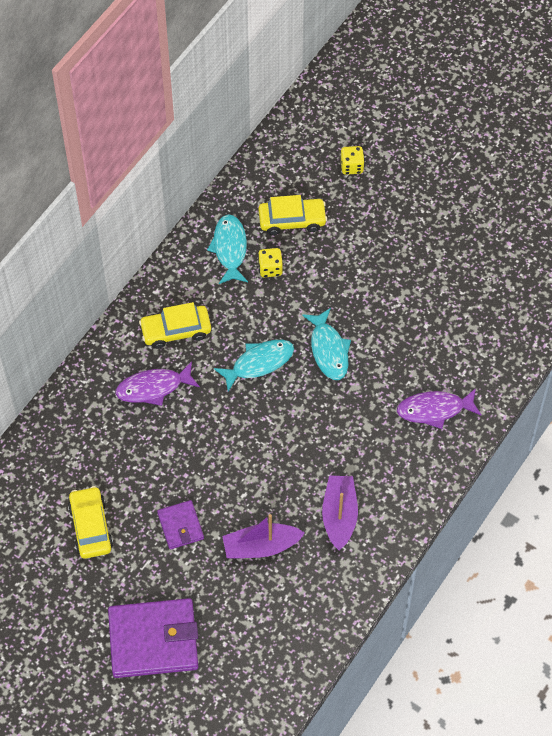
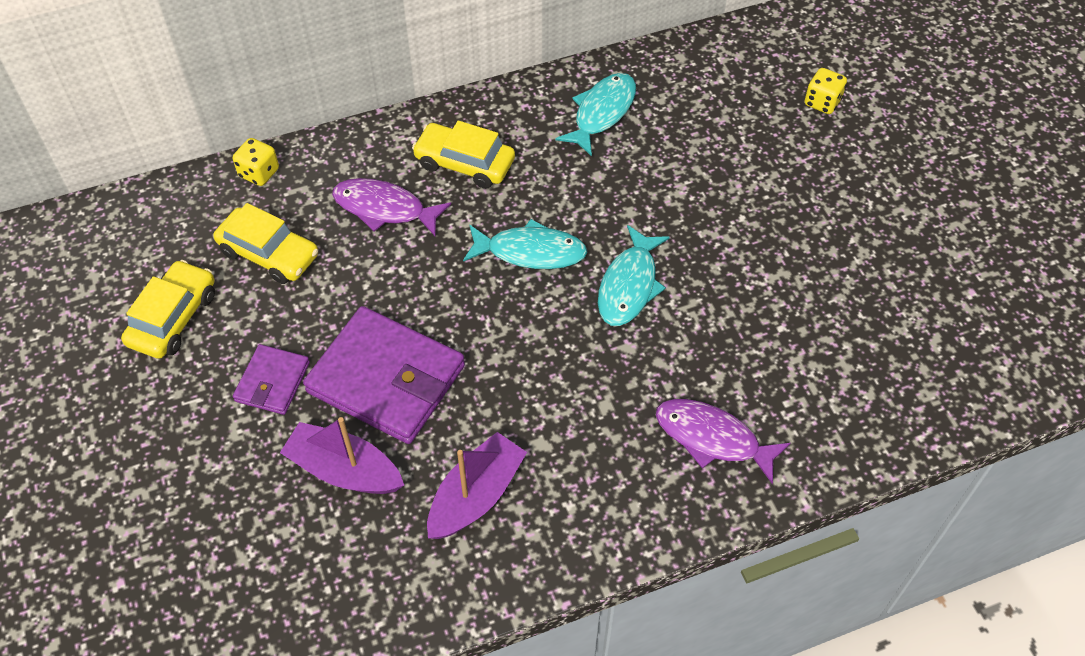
camera: 35 degrees right, 5 degrees down
(153, 640) = (114, 500): purple wallet -> purple wallet (386, 379)
(270, 268) = (632, 158): yellow dice -> yellow dice (259, 173)
(292, 220) = (702, 121): yellow car -> yellow car (269, 253)

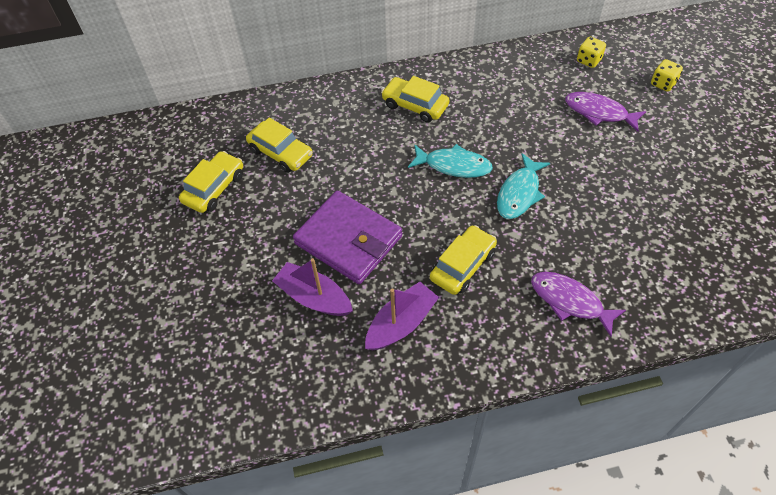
camera: 10 degrees right, 0 degrees up
(259, 173) = (280, 102): yellow dice -> yellow dice (588, 60)
(272, 382) = (273, 235): purple wallet -> none
(384, 209) = (359, 130): purple fish -> purple fish (599, 112)
(556, 401) = (462, 265): none -> yellow car
(602, 113) = (510, 80): turquoise fish -> none

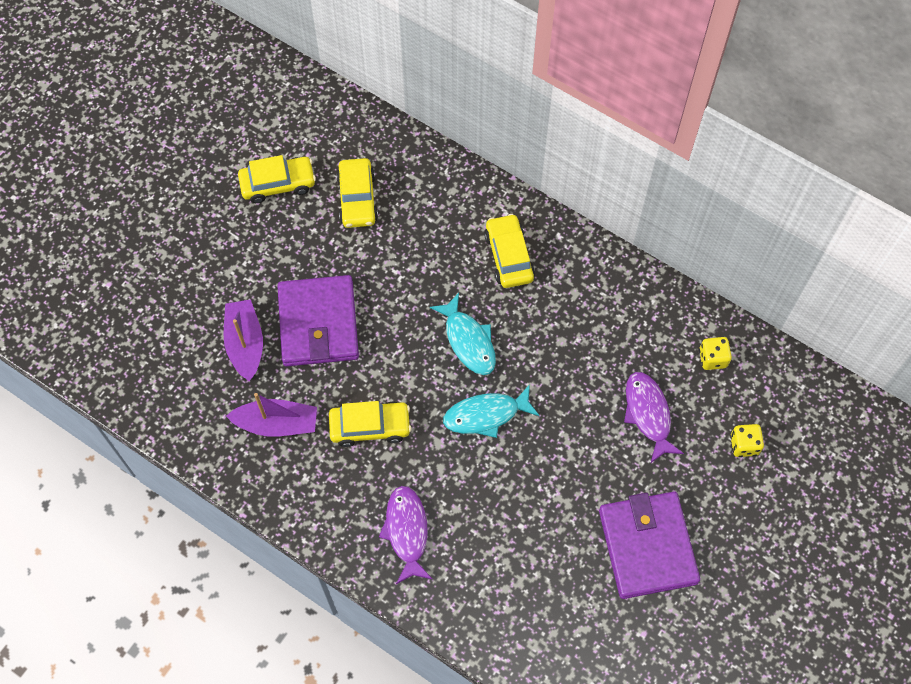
camera: 45 degrees right, 10 degrees up
(697, 174) = (647, 546): none -> purple wallet

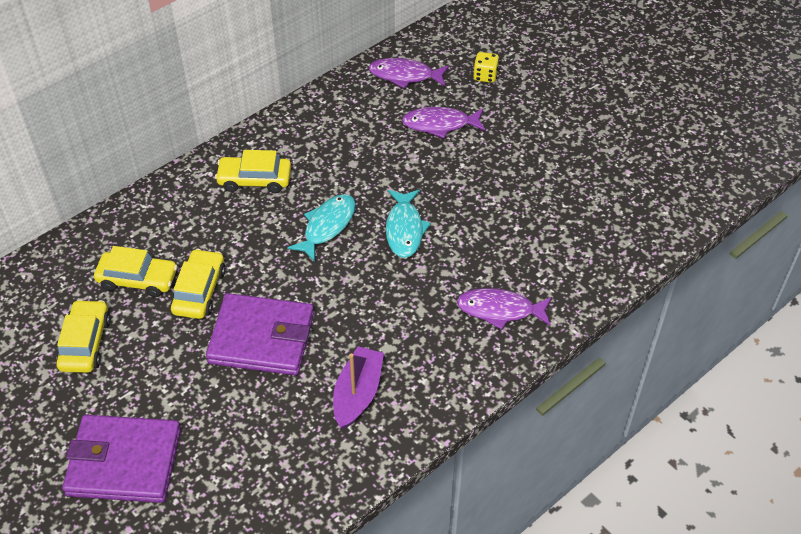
camera: 75 degrees left, 15 degrees down
(245, 344) = (258, 406): purple boat -> none
(370, 426) = (387, 317): yellow car -> yellow car (199, 291)
(468, 341) = (327, 226): turquoise fish -> turquoise fish turned 45 degrees counterclockwise
(647, 546) = (555, 151): purple wallet -> purple wallet (124, 462)
(712, 358) = (405, 75): yellow dice -> purple fish

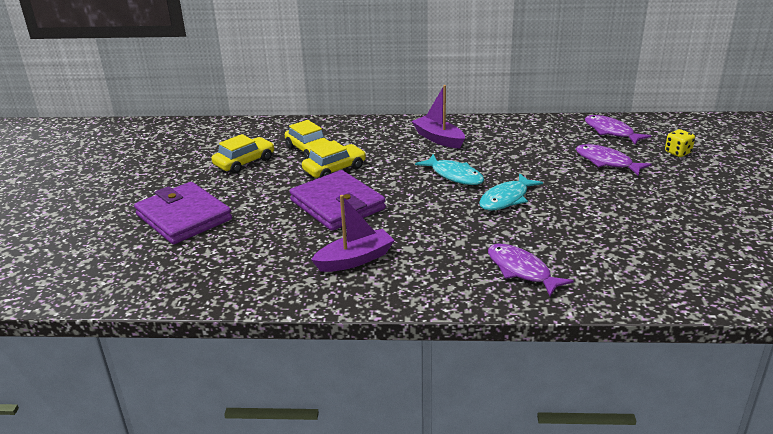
camera: 45 degrees right, 20 degrees down
(255, 180) = (438, 139): yellow car -> purple boat
(327, 226) = (454, 175): turquoise fish -> turquoise fish turned 60 degrees clockwise

